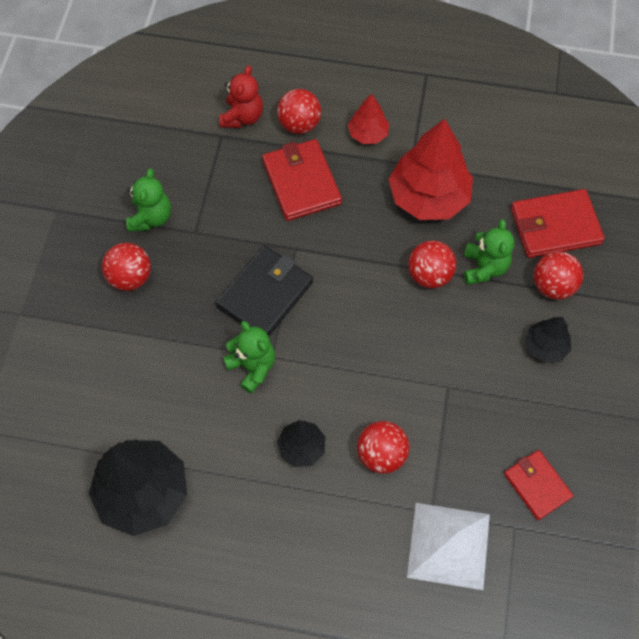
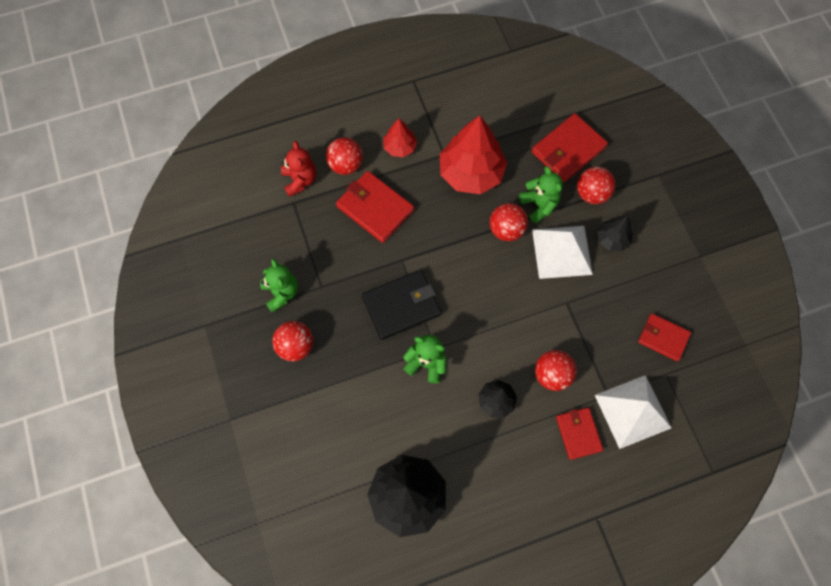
camera: 30 degrees left, 5 degrees up
(265, 294) = (401, 305): black wallet -> black wallet turned 60 degrees clockwise
(370, 534) = (578, 433): none -> red wallet
(477, 330) = (562, 252): none -> white pyramid

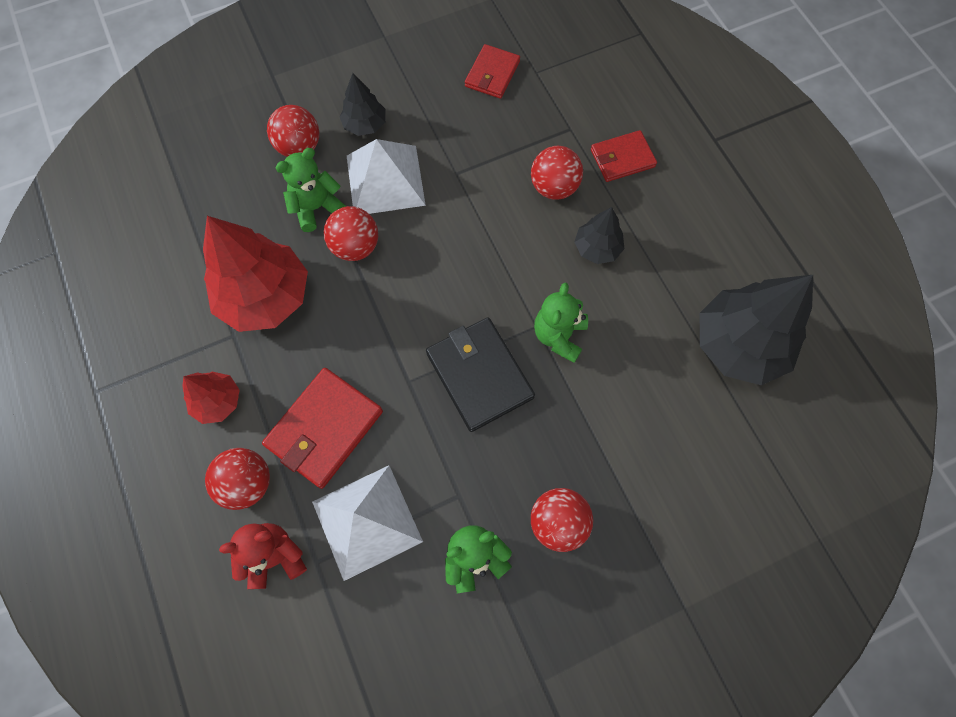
camera: 95 degrees left, 0 degrees up
(568, 150) = (231, 175): red wallet -> none
(632, 411) = (586, 105): white pyramid -> white pyramid (367, 521)

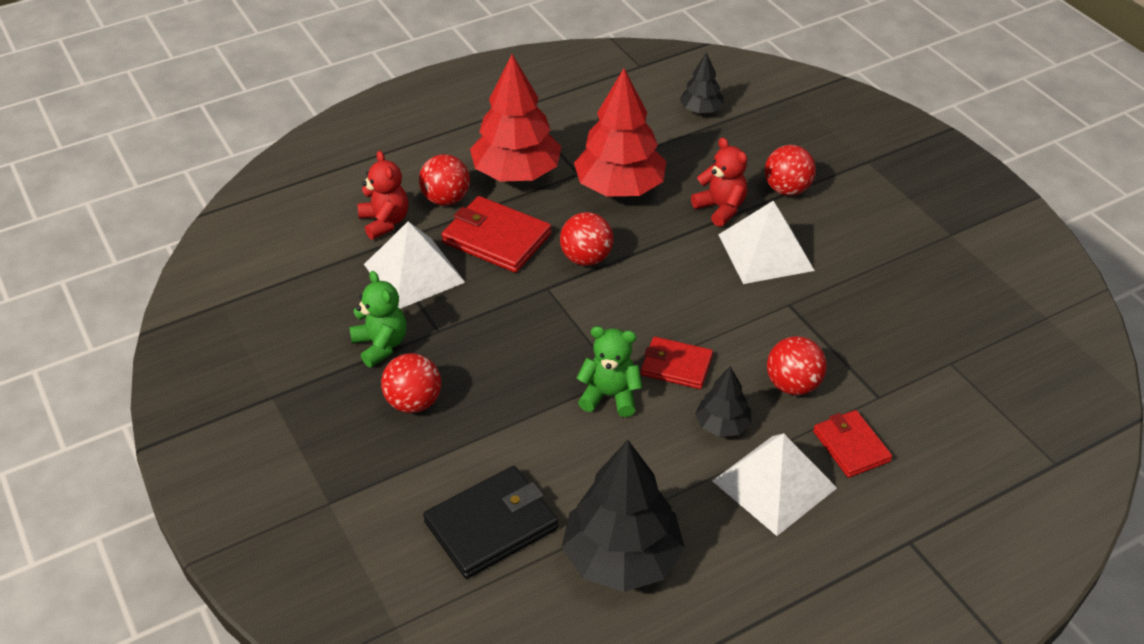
camera: 85 degrees right, 25 degrees down
(218, 401) = (516, 173): red tree -> red tree, size x1.95
(316, 208) = (720, 208): green teddy bear -> red teddy bear
(355, 247) = (683, 239): red ball -> red ball (586, 258)
(365, 124) = (829, 231): black tree -> black tree (701, 110)
(479, 375) = (558, 337): black wallet -> black wallet (491, 525)
(492, 74) = (932, 325): red wallet -> red wallet (676, 366)
(661, 220) = (774, 484): none -> white pyramid

